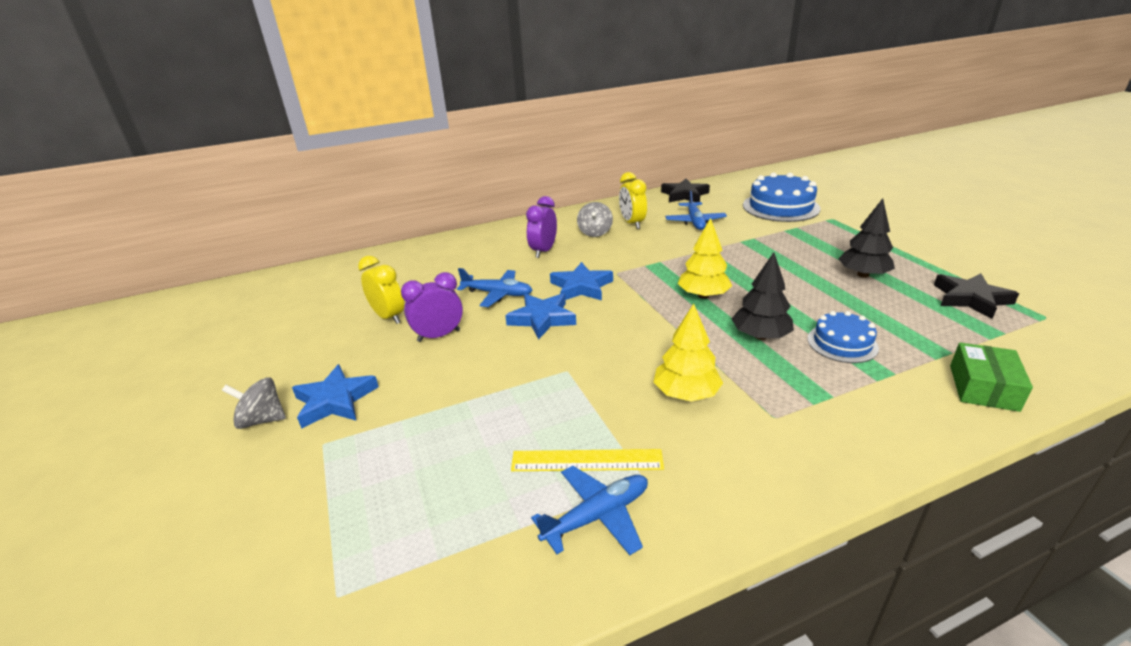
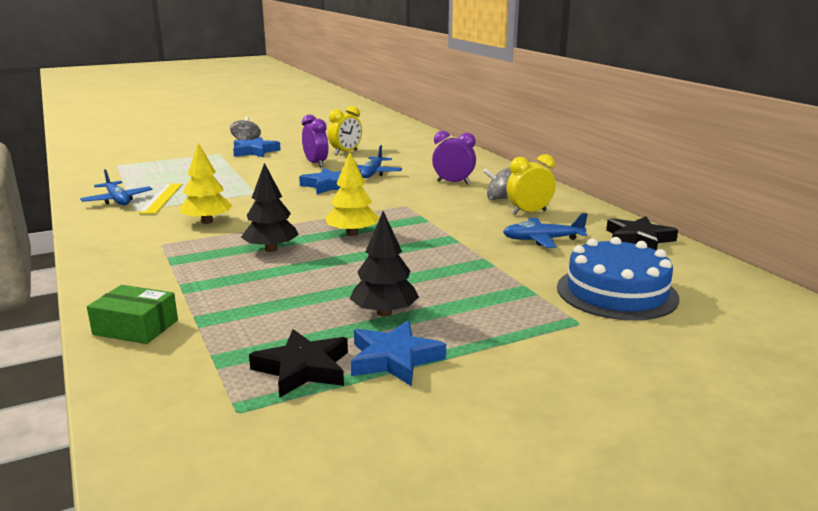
camera: 85 degrees right, 10 degrees down
(581, 287) = (379, 195): blue star -> blue star (394, 359)
(842, 343) = (242, 279): blue cake -> none

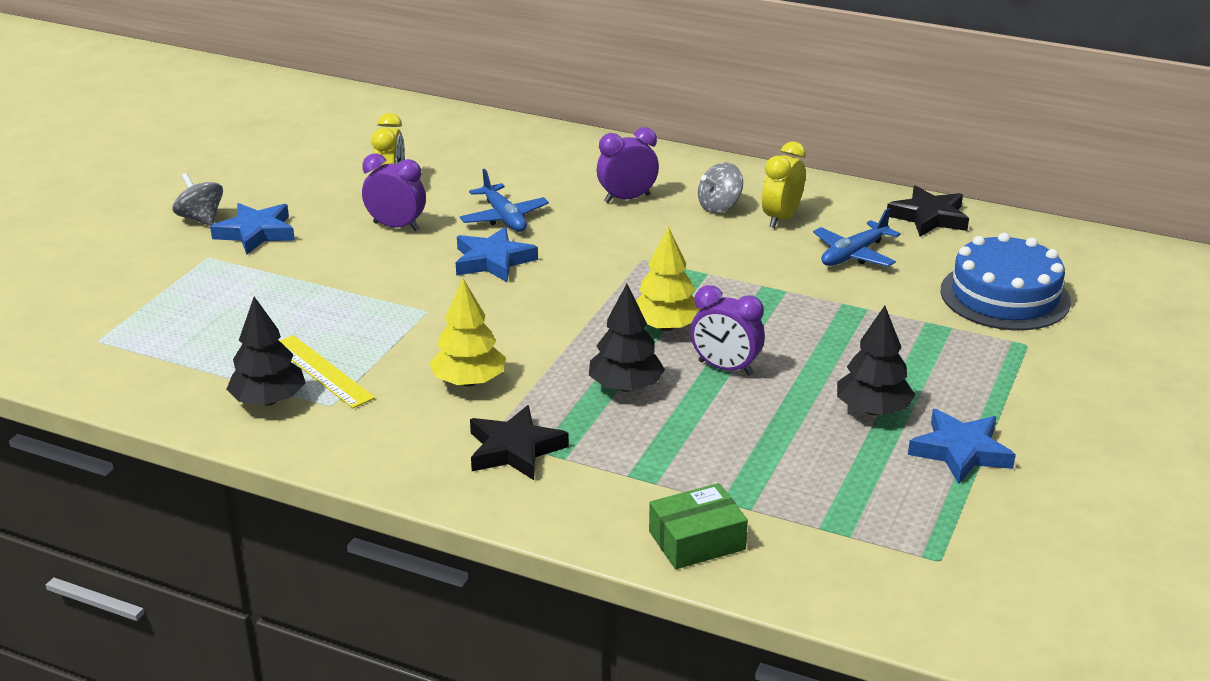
camera: 40 degrees left, 10 degrees up
(118, 200) = (269, 400): blue plane -> black tree
(303, 369) = (914, 498): black star -> black star (515, 449)
(342, 261) = (725, 368): none -> purple clock

